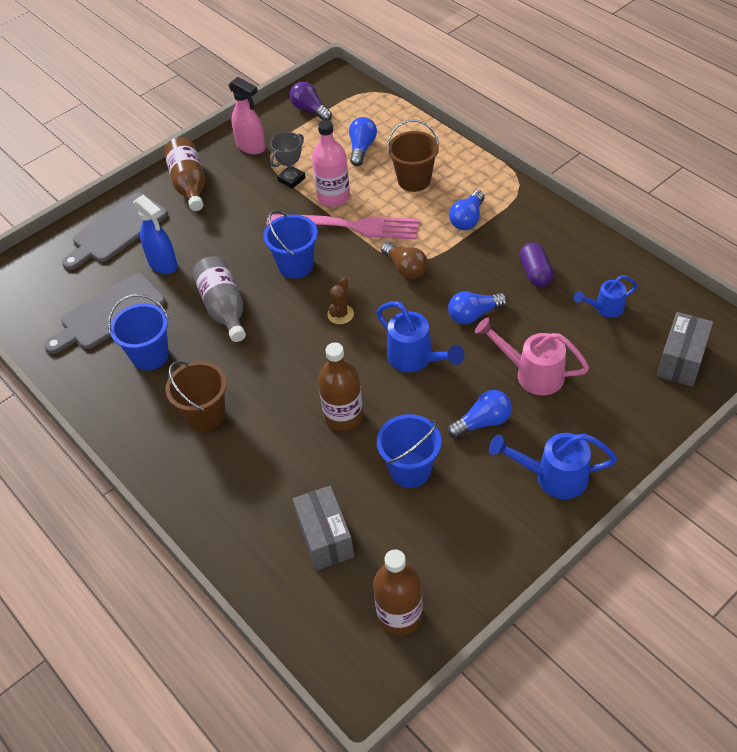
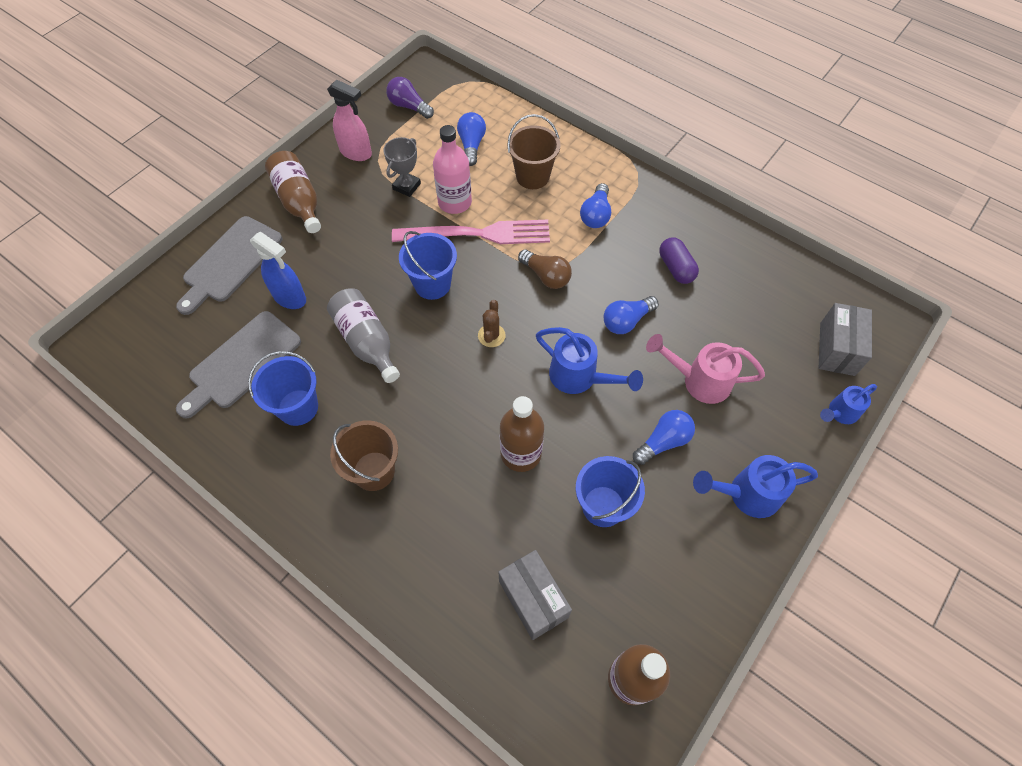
camera: 15 degrees left, 10 degrees up
(605, 308) = (751, 300): blue watering can -> blue watering can (839, 413)

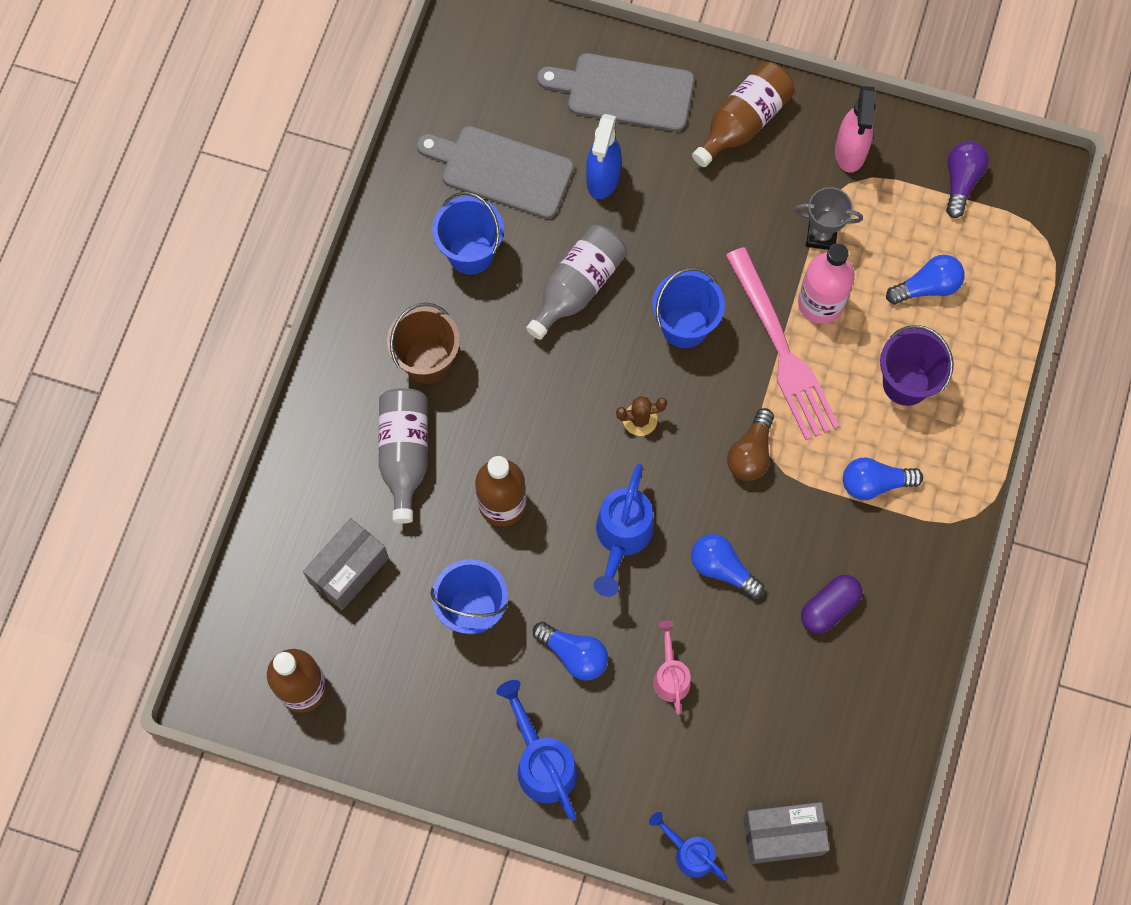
camera: 70 degrees right, 10 degrees up
(447, 516) = (405, 455): none -> grey bottle
(532, 176) = (906, 383): brown bucket -> purple bucket
(699, 380) = (670, 675): pink watering can -> pink watering can, size x0.63

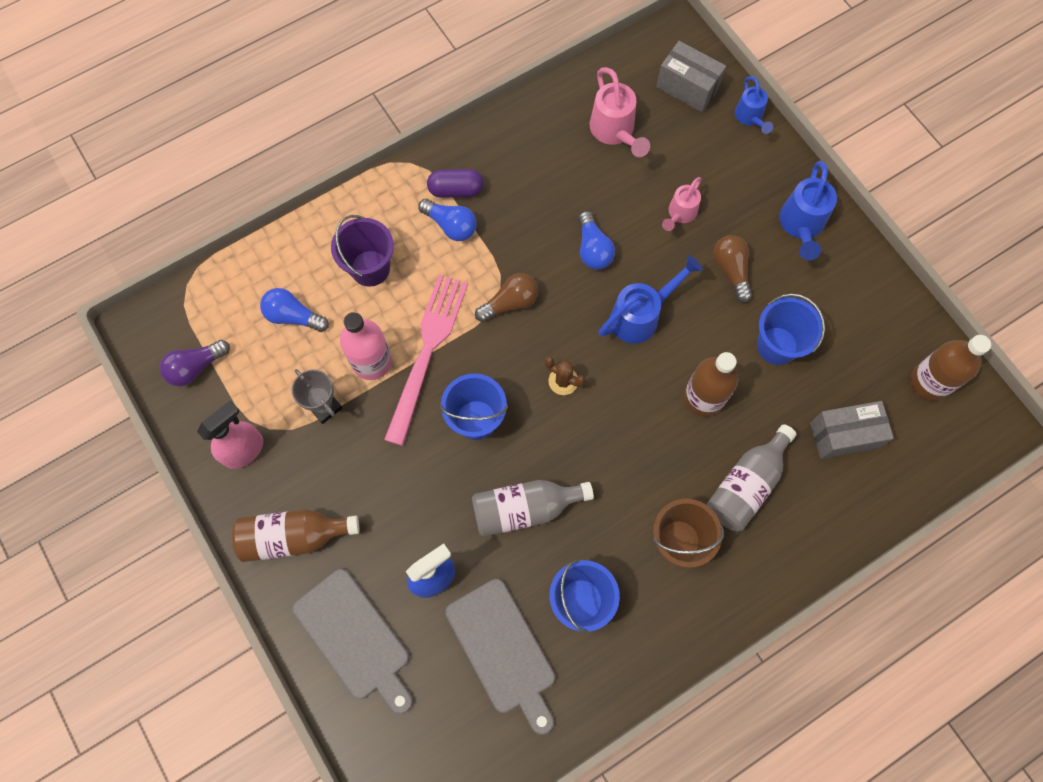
camera: 140 degrees left, 0 degrees up
(574, 654) = (731, 270): blue light bulb -> brown light bulb
(811, 717) = (615, 132): none -> pink watering can
(829, 608) = (548, 179): purple capsule -> purple capsule (456, 190)

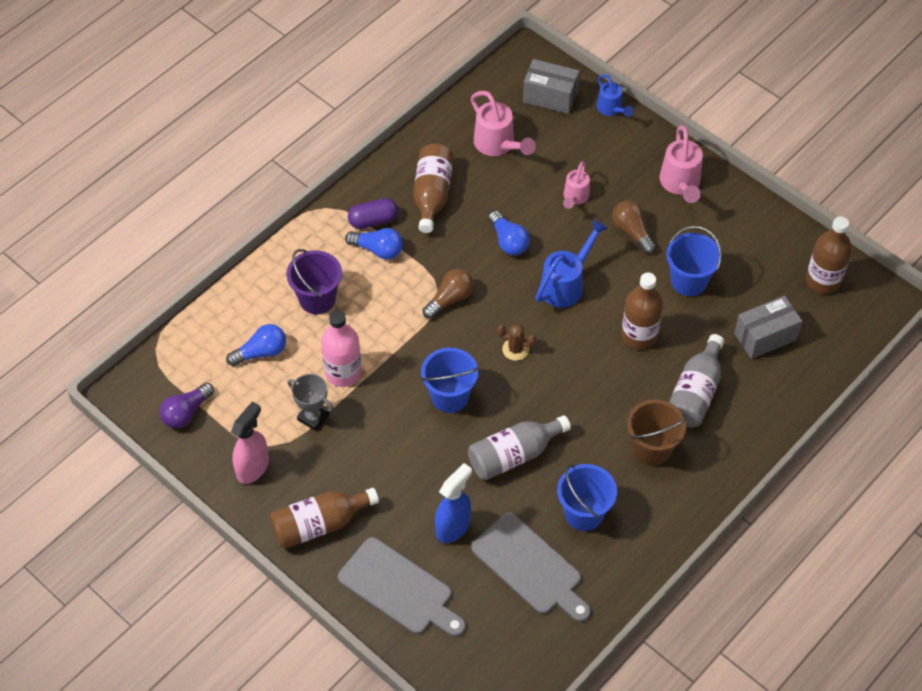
camera: 15 degrees left, 15 degrees down
(293, 316) = (261, 352): blue light bulb -> blue light bulb turned 150 degrees clockwise
(427, 350) = (389, 352): pink fork -> none
(527, 174) = (432, 195): none -> brown bottle
(801, 226) = (680, 185): blue watering can -> pink watering can

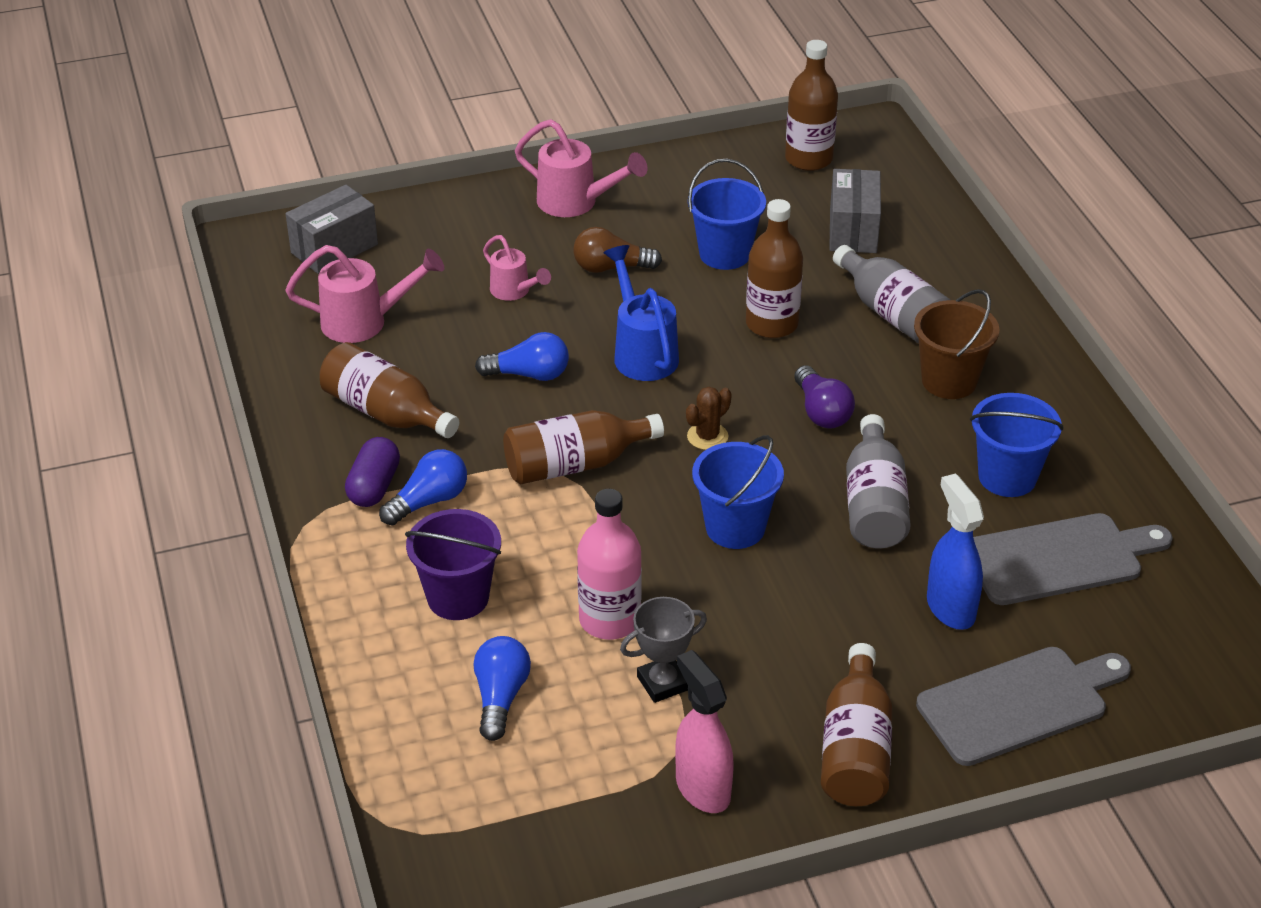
camera: 60 degrees left, 15 degrees down
(186, 412) = (541, 831): purple light bulb -> purple light bulb (821, 412)
(450, 299) = (575, 464): brown light bulb -> brown bottle
(611, 109) = (407, 209): blue watering can -> none

